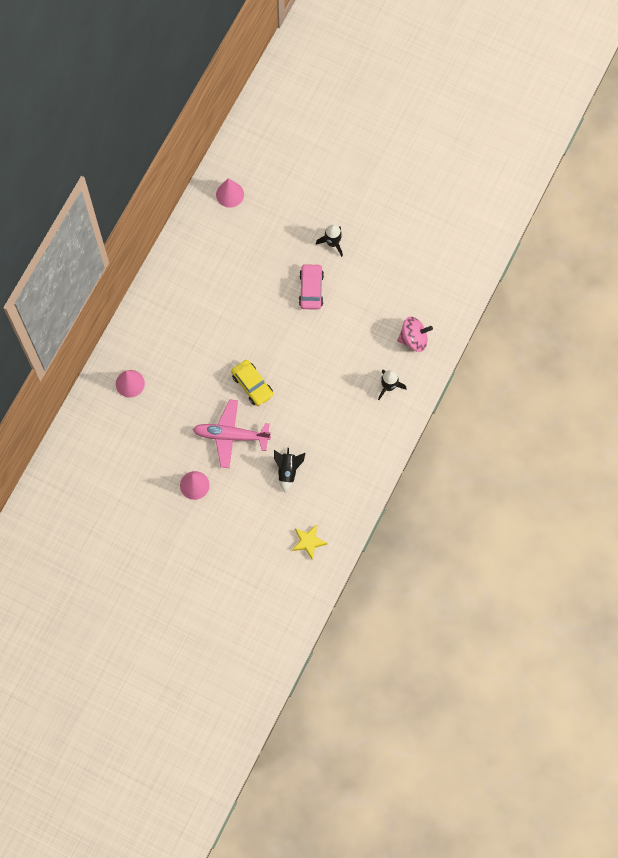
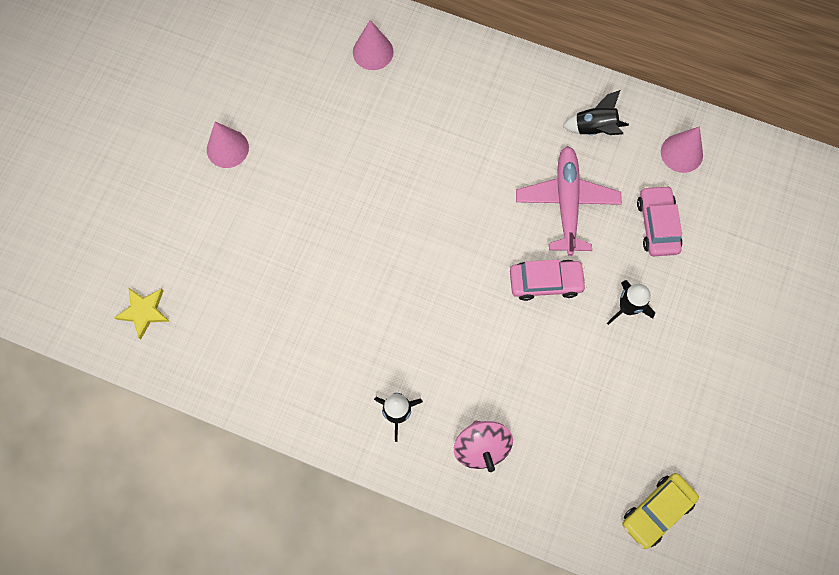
camera: 85 degrees right, 0 degrees up
(231, 436) = (303, 189): pink plane -> pink plane (566, 203)
(252, 385) = (383, 212): yellow car -> yellow car (657, 511)
(279, 217) = (657, 225): none -> pink car
(288, 471) = (253, 273): black rocket -> black rocket (594, 128)

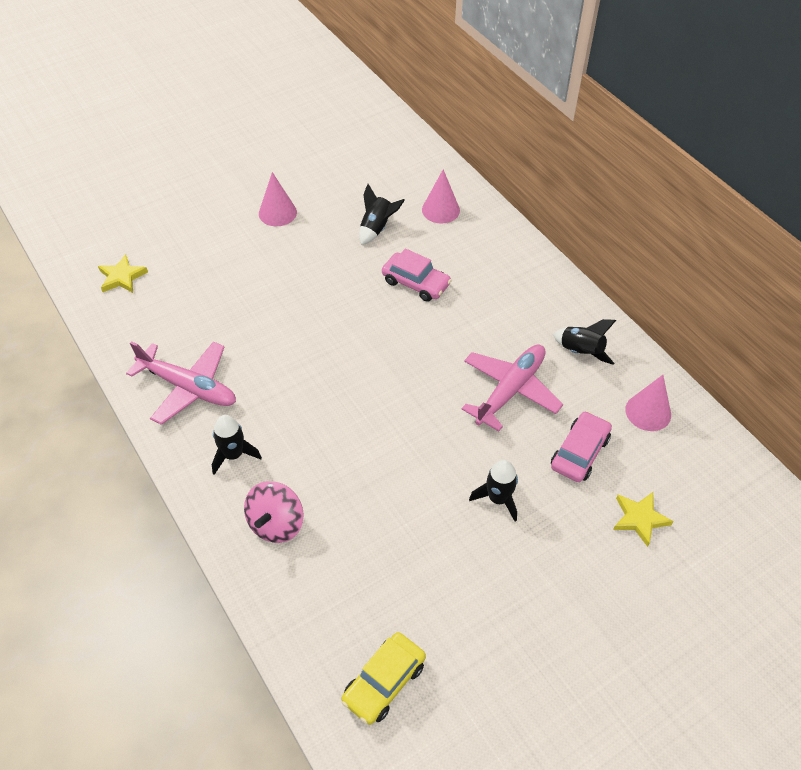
camera: 35 degrees right, 20 degrees down
(305, 379) = (188, 387): none -> pink plane
(332, 108) = (377, 228): none -> black rocket
(545, 282) = (441, 436): pink car -> pink car (416, 283)
(657, 511) = (384, 682): yellow car -> yellow car turned 45 degrees counterclockwise
(736, 253) = (639, 519): none -> yellow star

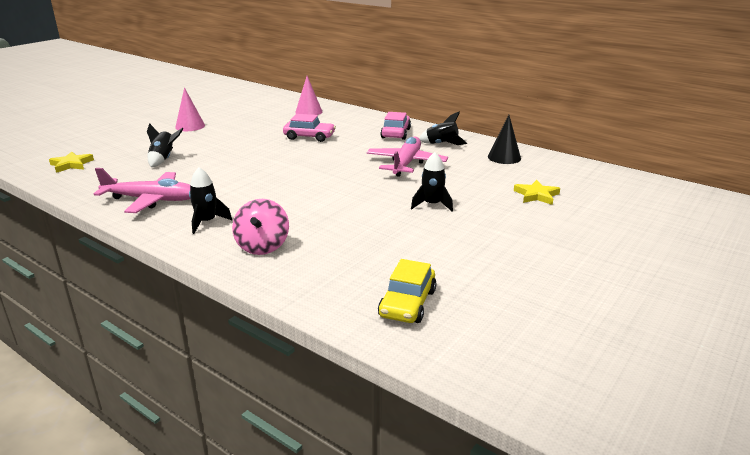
camera: 20 degrees left, 25 degrees down
(377, 228) = (268, 122): black rocket -> black rocket (163, 159)
(579, 452) = (473, 178): pink car -> pink car (396, 133)
(648, 412) = (504, 157): pink cone -> black cone

